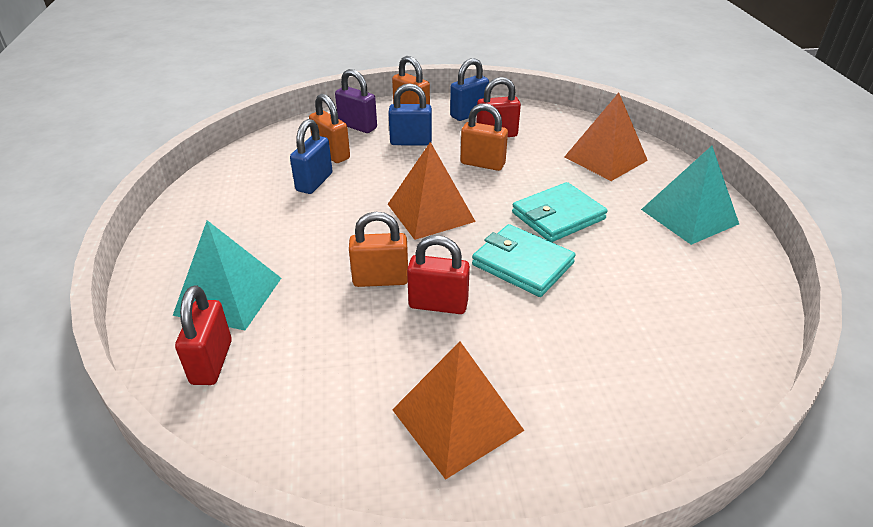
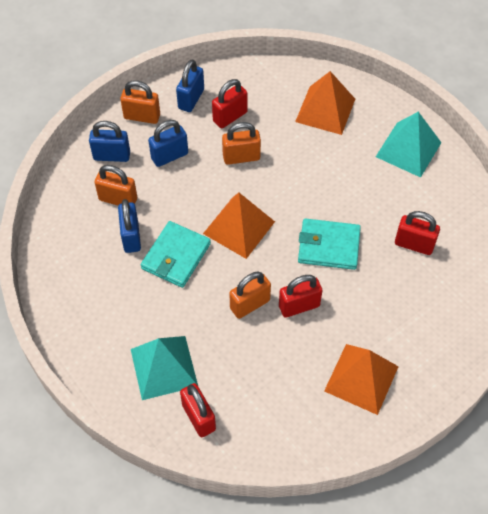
camera: 30 degrees left, 20 degrees up
(357, 126) = (112, 156): purple padlock -> blue padlock
(558, 216) = (326, 189): turquoise wallet -> turquoise wallet (176, 256)
(641, 303) = (414, 244): none -> red padlock

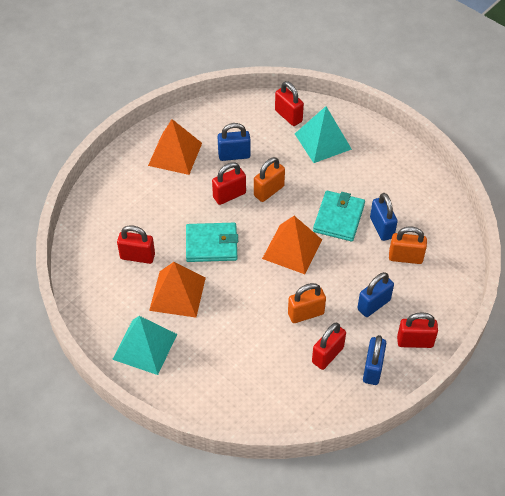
camera: 170 degrees right, 5 degrees down
(112, 156) = (427, 296): blue padlock -> blue padlock (234, 155)
(142, 116) = (415, 341): orange padlock -> red padlock
(325, 110) = (232, 378): orange pyramid -> orange pyramid (177, 293)

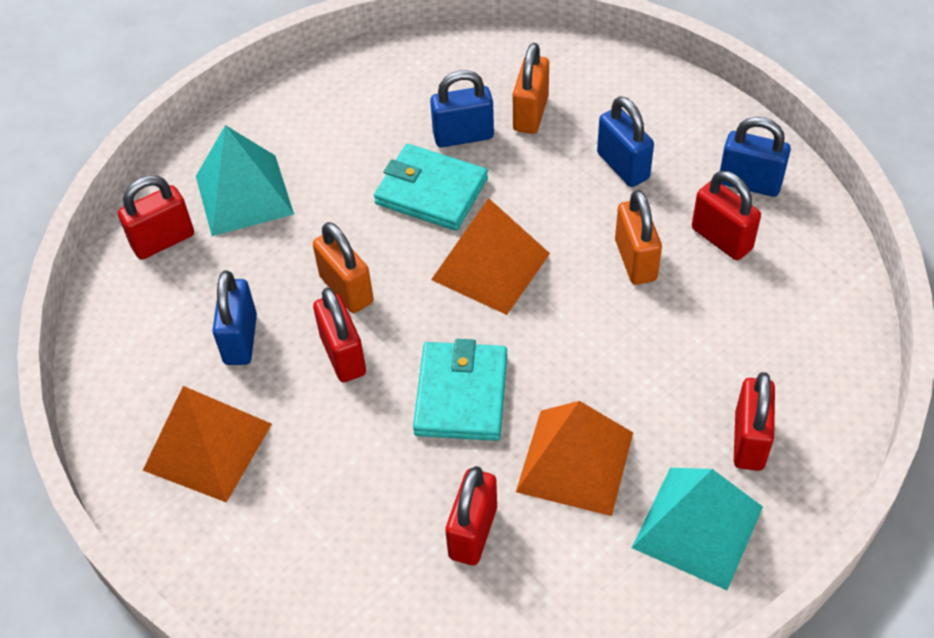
camera: 80 degrees left, 0 degrees up
(415, 341) = (698, 124): red padlock -> red padlock (749, 441)

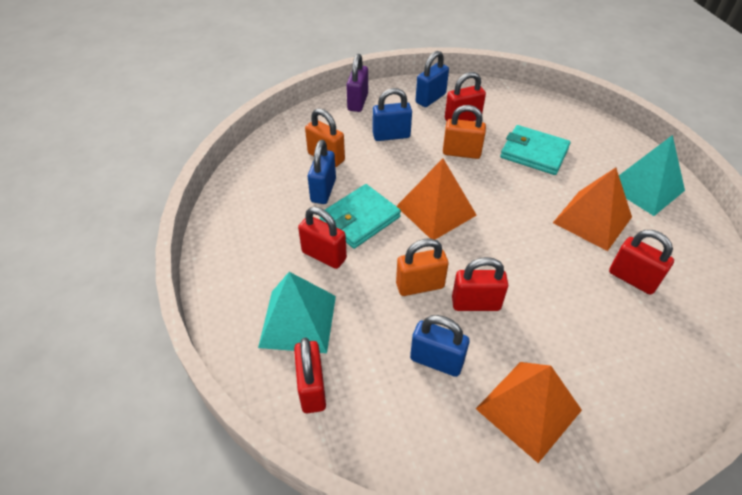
camera: 70 degrees left, 5 degrees down
(461, 394) = (529, 253): turquoise wallet -> turquoise wallet (534, 153)
(678, 101) = (358, 102): none -> purple padlock
(749, 441) = (595, 153): red padlock -> red padlock (324, 255)

